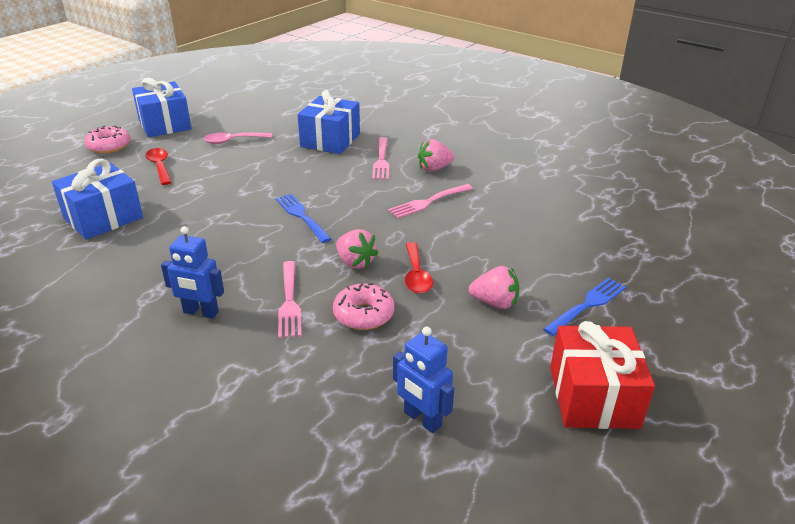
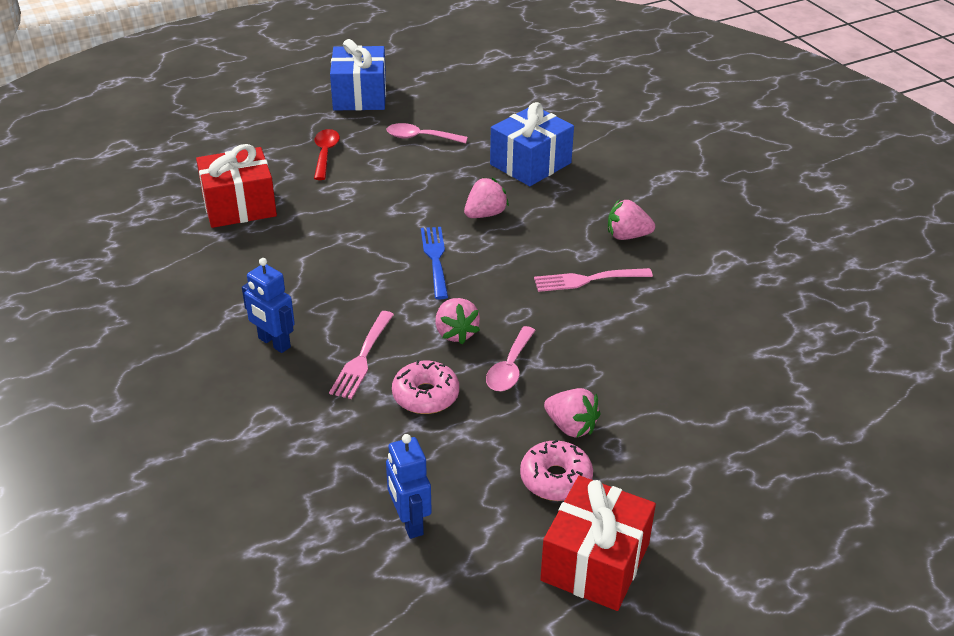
camera: 25 degrees right, 5 degrees up
(103, 218) = (239, 206): blue gift -> red gift
(109, 146) = (288, 113): pink donut -> pink donut (555, 479)
(319, 178) = (485, 214): none -> pink strawberry
(381, 160) = (571, 208): pink fork -> none
(416, 275) = (510, 368): red spoon -> pink spoon
(587, 305) = (673, 463): blue fork -> none

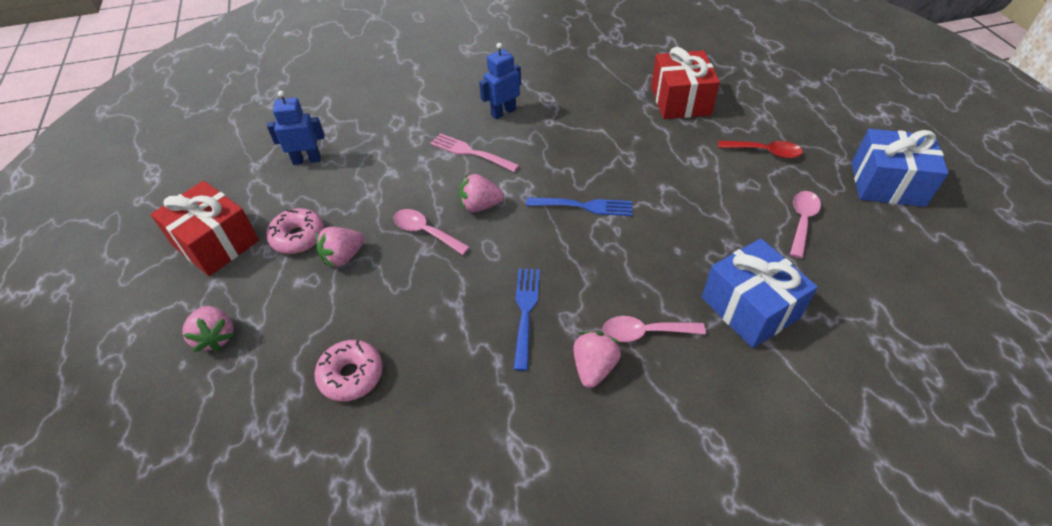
camera: 105 degrees right, 10 degrees up
(425, 395) = (416, 180): pink donut -> pink donut (351, 375)
(485, 214) = (651, 251): pink strawberry -> pink strawberry (216, 337)
(579, 213) = (645, 332): none -> pink spoon
(587, 280) = (525, 312): pink fork -> blue fork

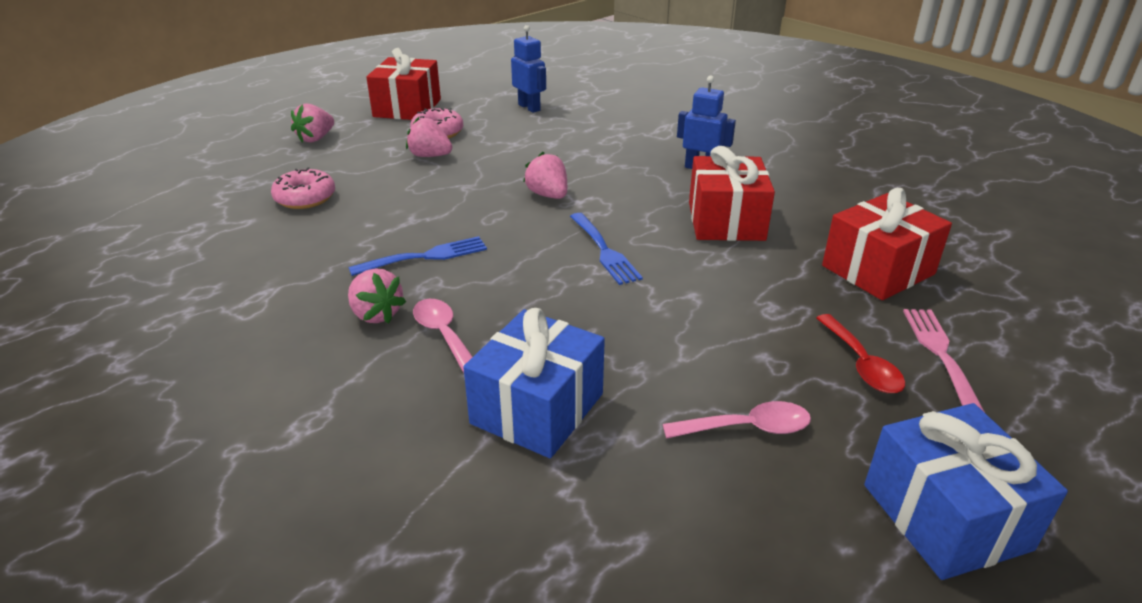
camera: 60 degrees right, 15 degrees down
(425, 232) = (489, 180): pink spoon -> none
(470, 152) = (619, 169): pink fork -> pink fork (940, 354)
(585, 133) = (726, 221): none -> red gift
(594, 368) = (376, 314): pink strawberry -> pink strawberry turned 60 degrees clockwise

